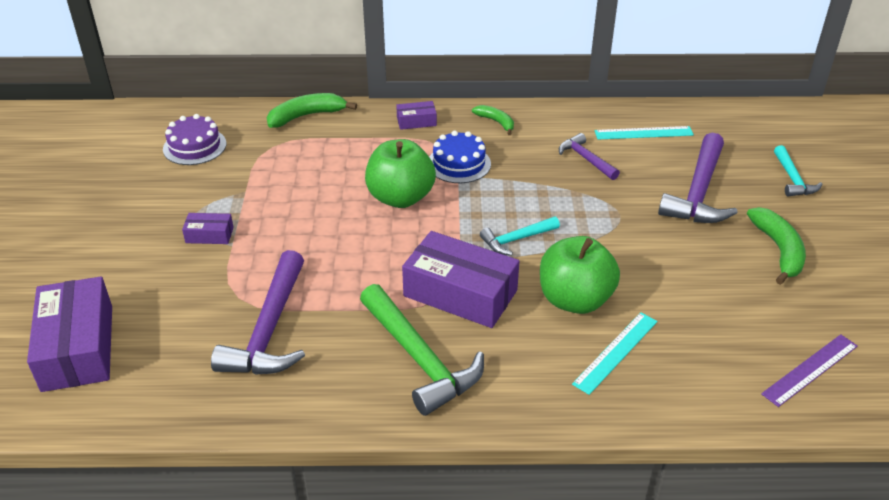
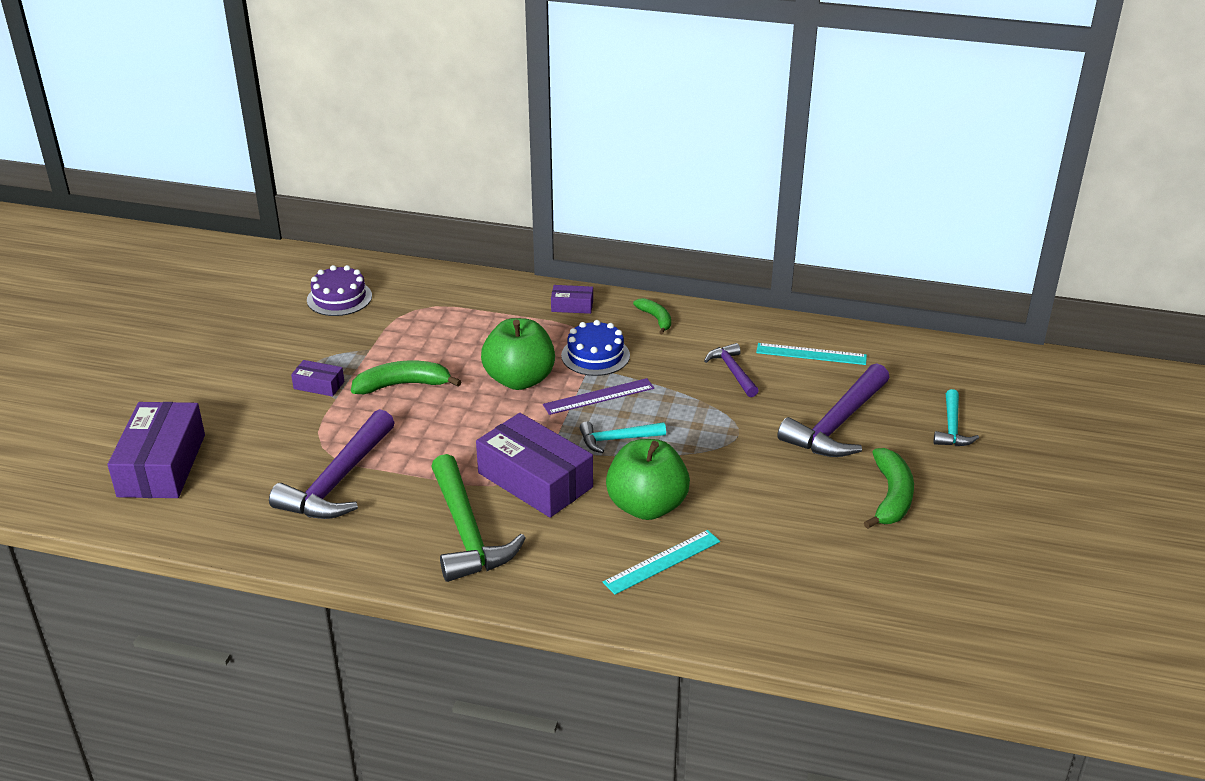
camera: 15 degrees right, 5 degrees down
(306, 116) = (462, 284): green banana -> green banana (403, 385)
(810, 369) = (855, 615): purple ruler -> purple ruler (598, 396)

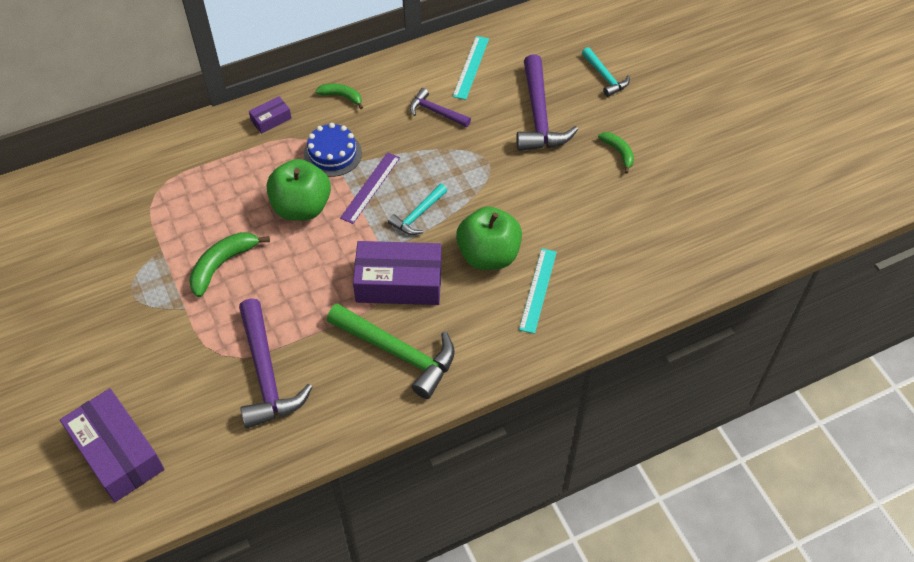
camera: 40 degrees left, 20 degrees up
(319, 385) = (158, 305): purple box -> none
(339, 298) = (82, 217): purple cake -> none
(811, 354) = (471, 67): turquoise ruler -> turquoise ruler turned 45 degrees counterclockwise
(891, 496) = (618, 152): green banana -> green banana, size x0.62

